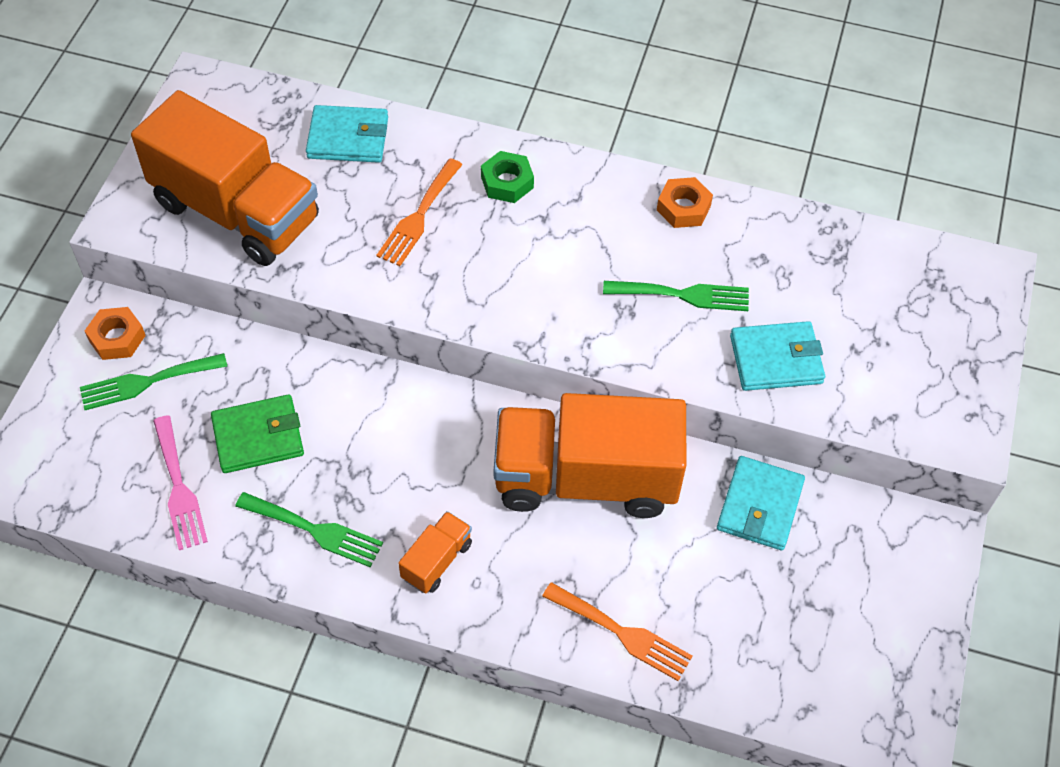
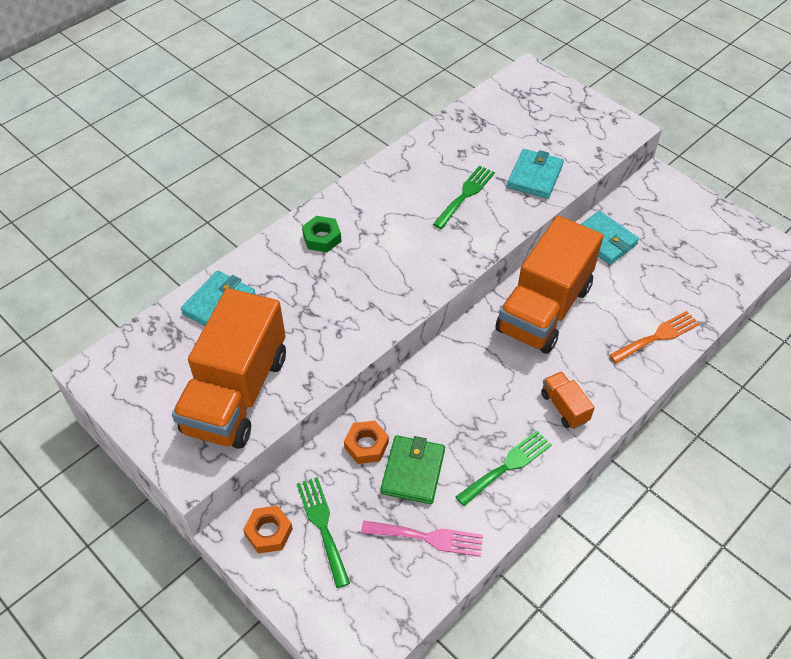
camera: 60 degrees left, 5 degrees down
(147, 382) = (322, 526): green fork -> green fork turned 150 degrees clockwise
(236, 212) = (236, 393): orange truck -> orange truck turned 135 degrees clockwise
(419, 216) = (317, 293): orange fork -> none
(683, 208) = (402, 167): orange nut -> orange nut (366, 445)

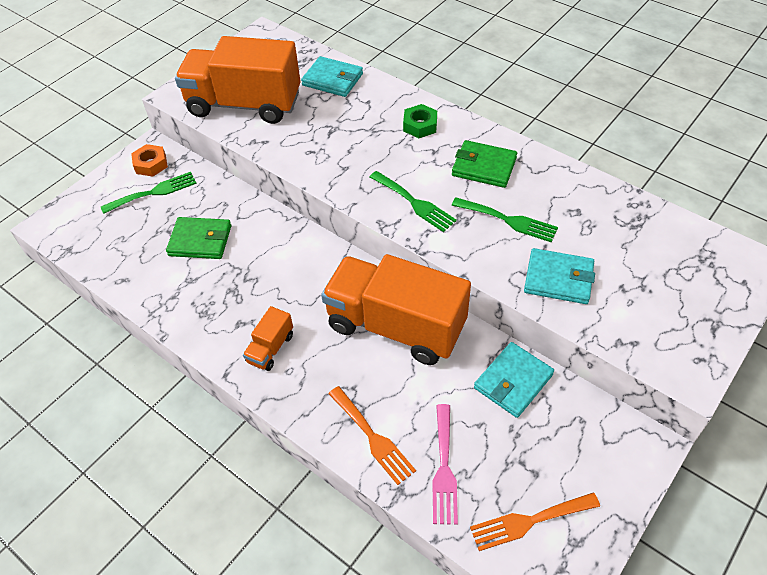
camera: 85 degrees right, 0 degrees up
(366, 445) = (226, 208): orange nut -> none
(394, 200) = (484, 167): none -> green wallet
(428, 537) = (138, 257): pink fork -> pink fork (444, 468)
(507, 466) = (204, 306): green fork -> green fork (414, 203)
(564, 407) = (270, 348): orange truck -> orange truck turned 150 degrees clockwise
(721, 252) = (529, 521): none -> orange fork

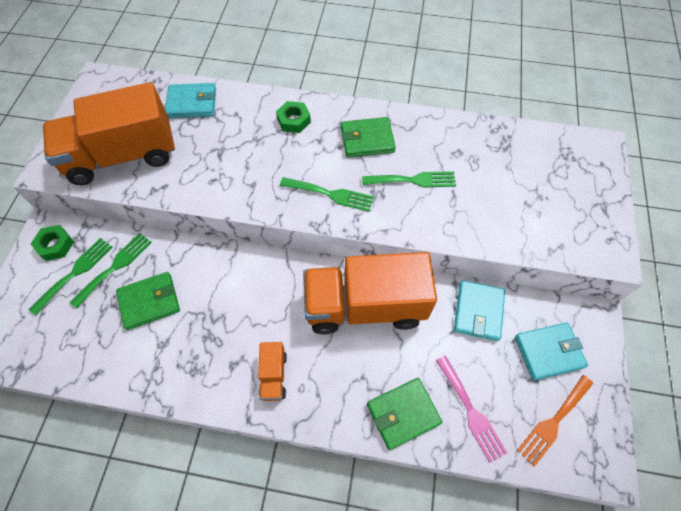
camera: 30 degrees left, 10 degrees up
(151, 164) = (55, 245): orange nut -> green nut
(188, 200) = (115, 267): none -> green fork
(373, 437) = (403, 413): orange fork -> green wallet
(558, 279) = (479, 216): turquoise wallet -> turquoise wallet (548, 352)

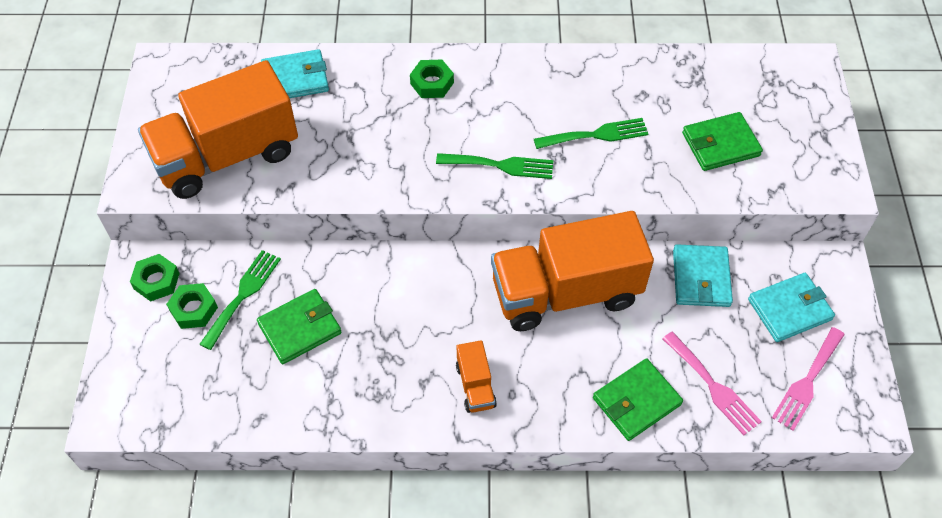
camera: 10 degrees left, 5 degrees down
(75, 272) = (194, 309): green fork -> green nut
(367, 139) = (529, 94): green wallet -> green wallet (720, 144)
(553, 422) = (807, 382): orange fork -> pink fork

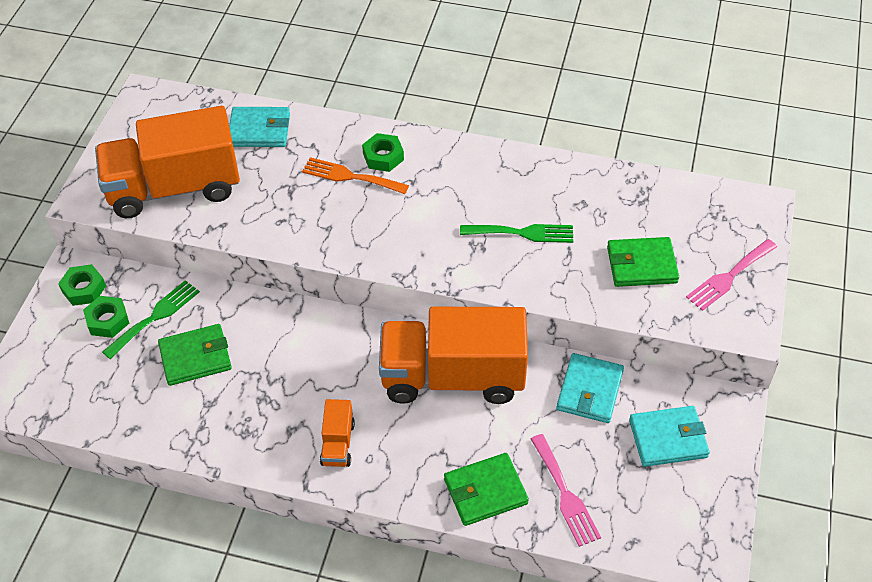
camera: 15 degrees right, 5 degrees down
(406, 110) = (350, 176): none -> orange fork
(500, 165) = (421, 244): green fork -> none
(807, 382) = (661, 511): pink fork -> pink fork (729, 277)

